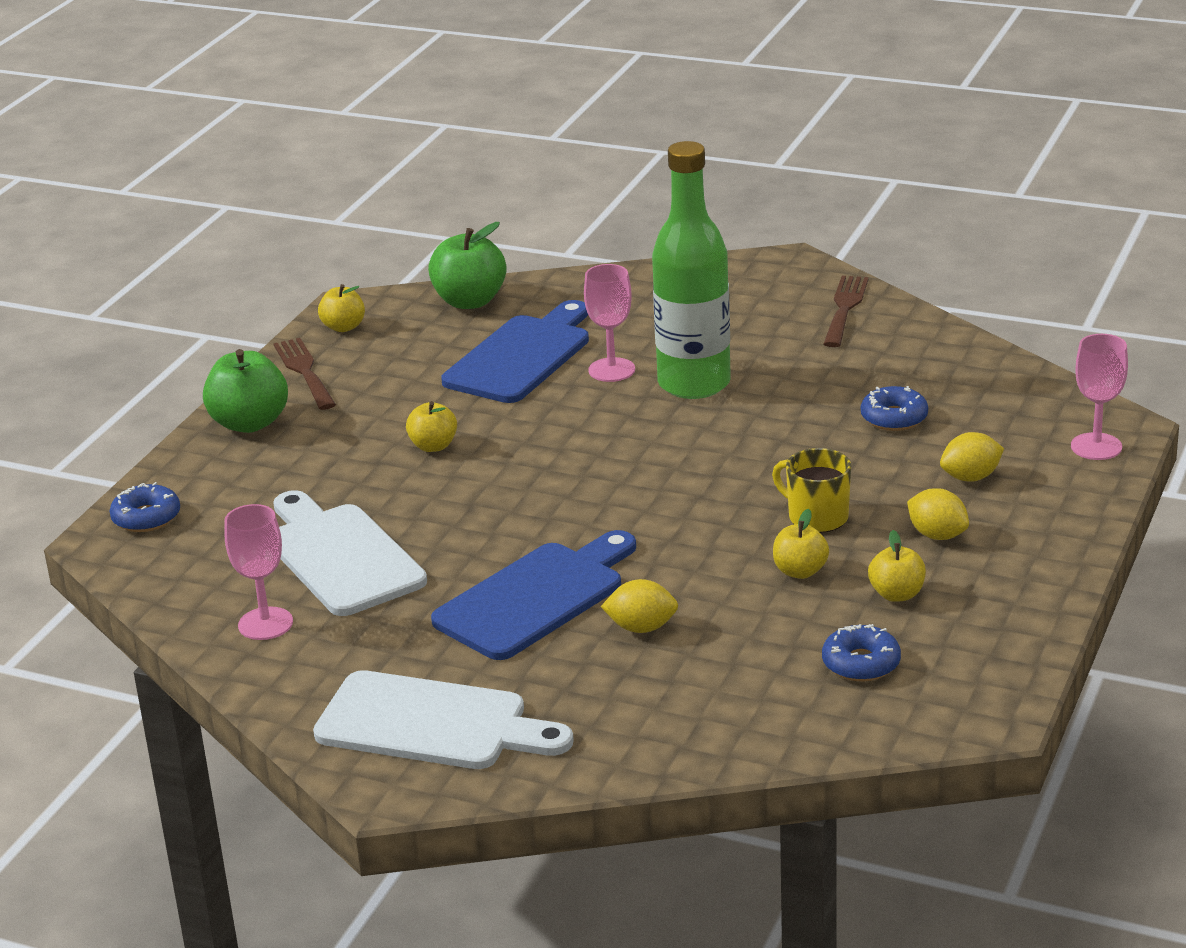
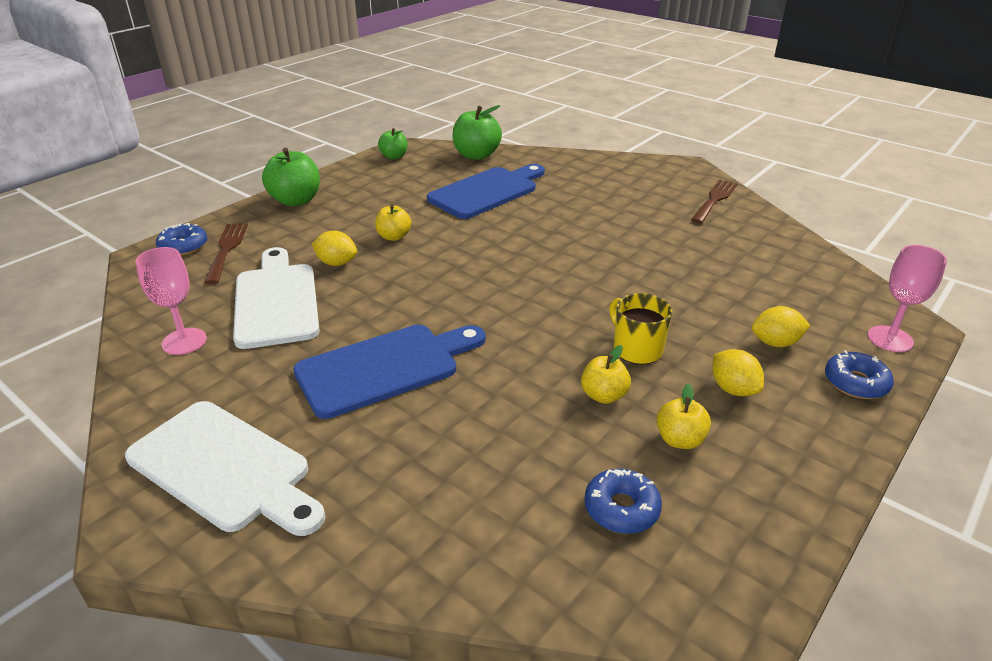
camera: 15 degrees right, 5 degrees up
(304, 371) = (352, 177): brown fork -> brown fork (227, 249)
(343, 327) = (394, 157): yellow apple -> green apple
(611, 370) = (539, 210): pink goblet -> none
(641, 628) = (448, 417): yellow lemon -> yellow lemon (336, 263)
(694, 384) = (589, 229): green bottle -> none
(894, 418) = (726, 281): blue donut -> blue donut (855, 383)

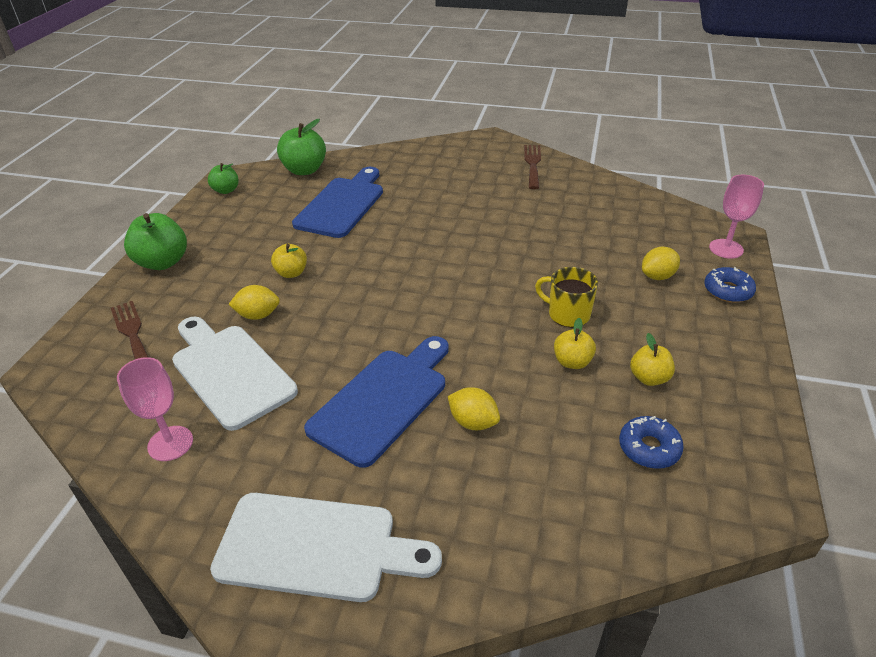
camera: 25 degrees left, 5 degrees up
(183, 246) = (82, 346): blue donut -> none
(733, 389) = (655, 324): yellow lemon -> yellow lemon (473, 422)

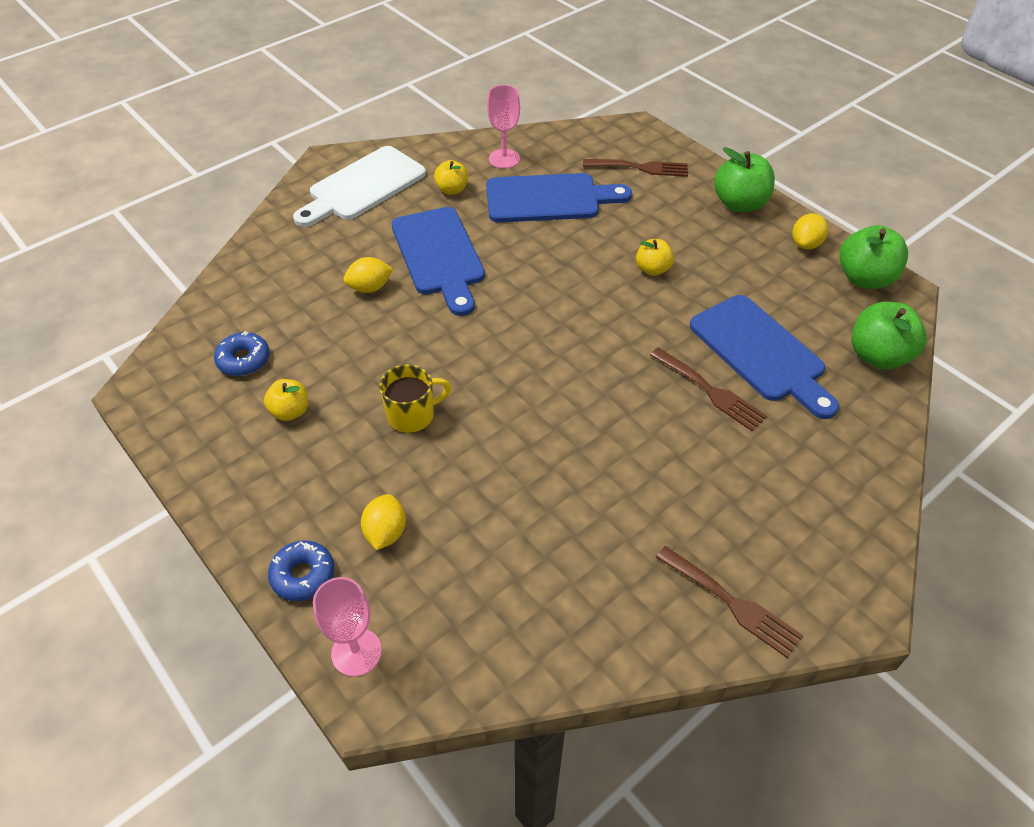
camera: 125 degrees right, 10 degrees up
(226, 190) = (864, 278): green apple -> green apple, size x1.68
(230, 372) = (548, 198): white cutting board -> blue cutting board
(258, 315) = (605, 231): yellow lemon -> yellow lemon (805, 244)
(397, 211) = (710, 391): none -> brown fork
(572, 362) = (359, 377): yellow apple -> yellow apple (452, 190)

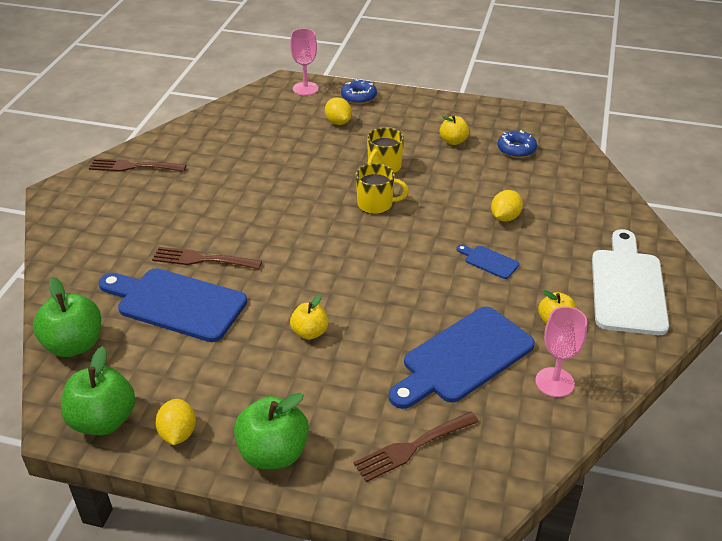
camera: 145 degrees right, 10 degrees down
(439, 255) = (489, 261): blue cutting board -> blue cutting board, size x0.44
(473, 367) = (376, 204): none -> yellow mug

